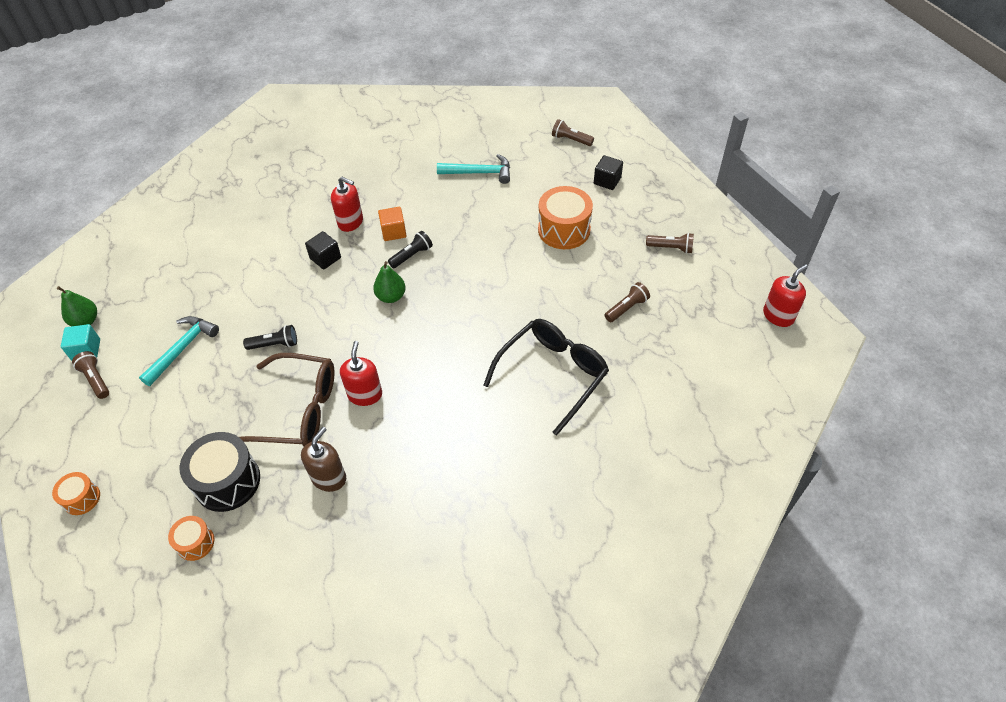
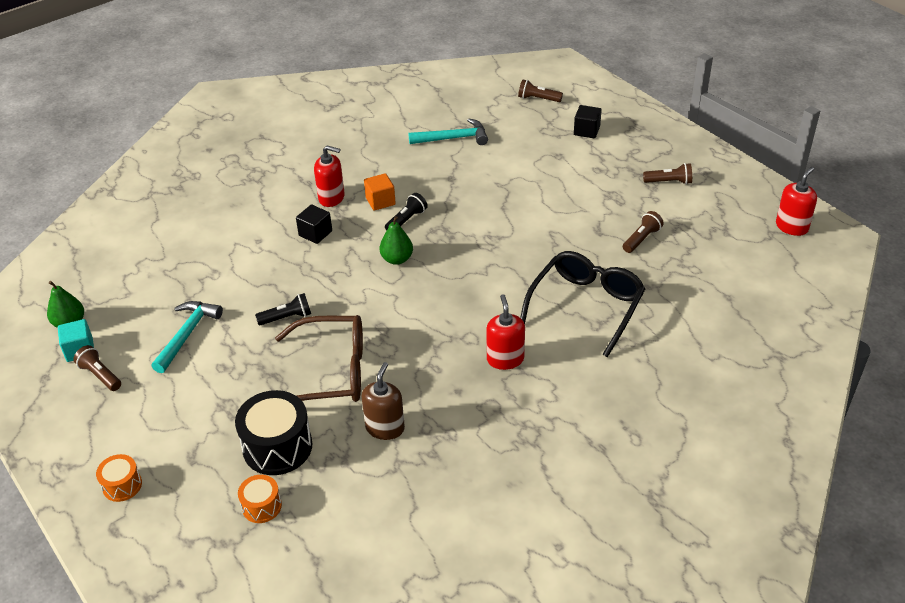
camera: 10 degrees left, 10 degrees down
(365, 394) = (398, 349): red soap dispenser -> red soap dispenser (505, 359)
(564, 230) = (556, 179): orange drum -> none

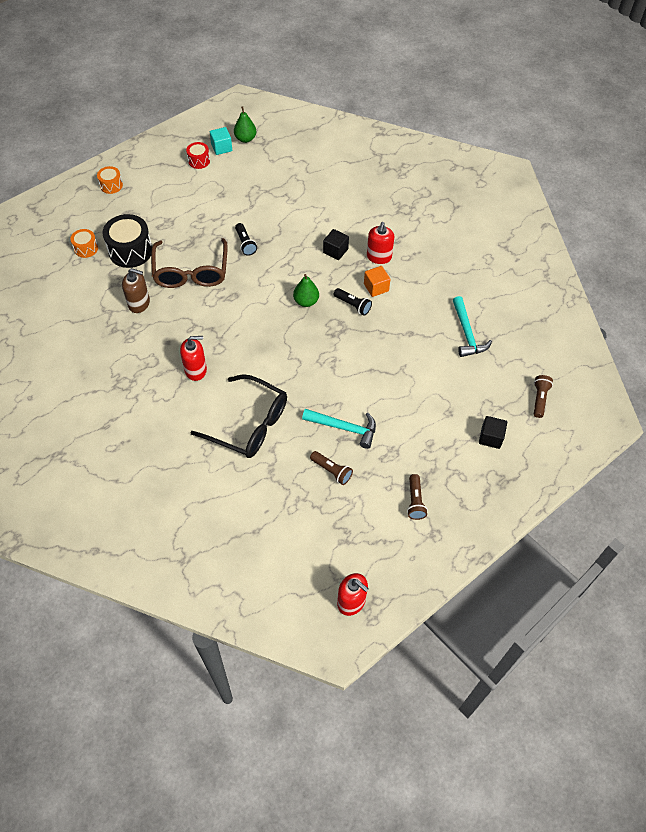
camera: 85 degrees right, 15 degrees up
(100, 375) = (199, 161): brown flashlight -> red drum
(187, 334) = (232, 195): turquoise hammer -> turquoise hammer (344, 428)

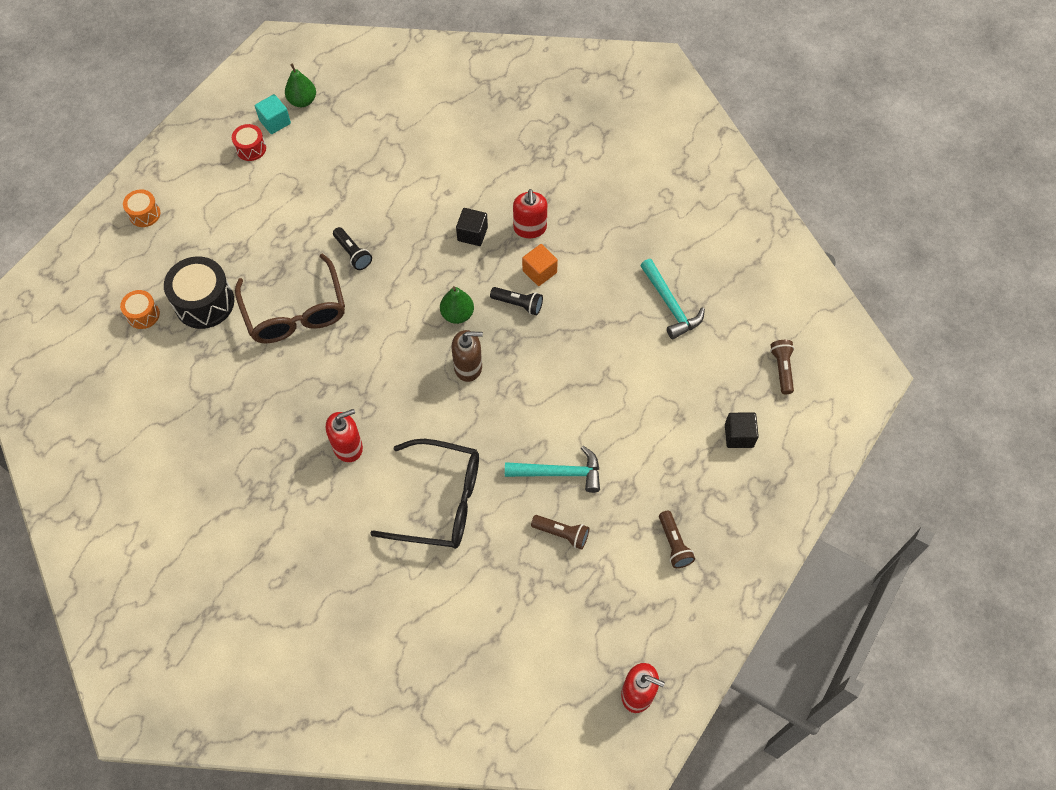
camera: 15 degrees left, 5 degrees up
(139, 303) = (242, 374): brown soap dispenser -> brown soap dispenser (468, 367)

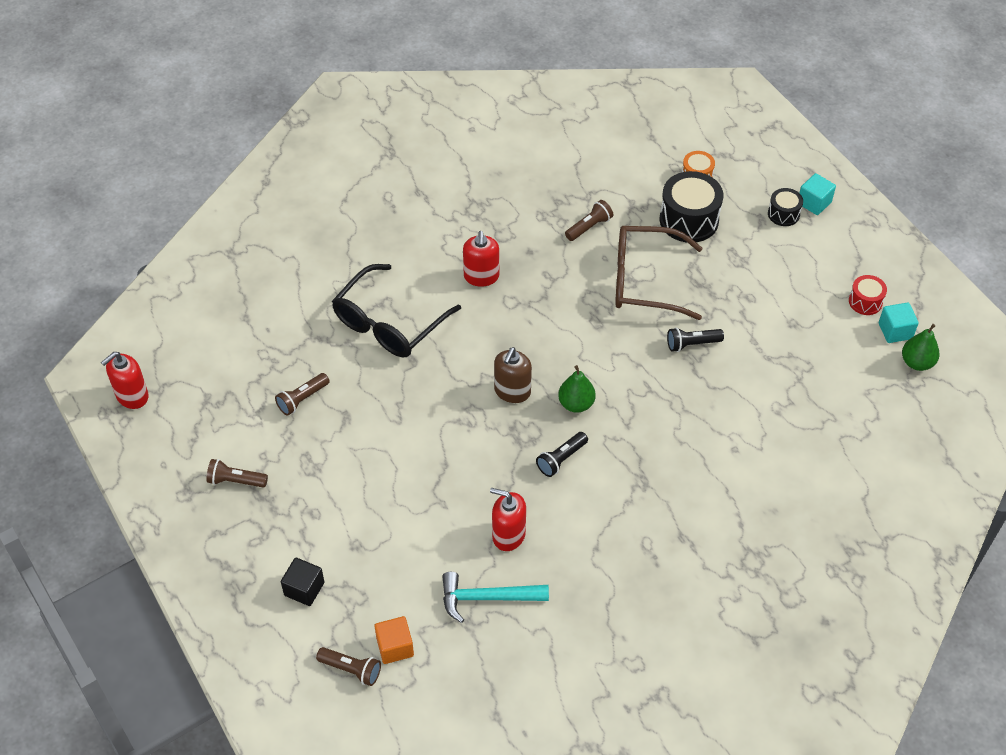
camera: 115 degrees right, 10 degrees down
(144, 214) = (814, 203): orange drum -> turquoise cube
(168, 232) = (783, 214): none -> black drum
(246, 380) = (589, 227): none -> brown flashlight
(472, 234) = (668, 452): black cube -> none
(530, 228) = (651, 507): red soap dispenser -> red soap dispenser (508, 535)
(539, 272) = (591, 493): orange cube -> orange cube (395, 647)
(560, 473) = (360, 421): turquoise hammer -> none

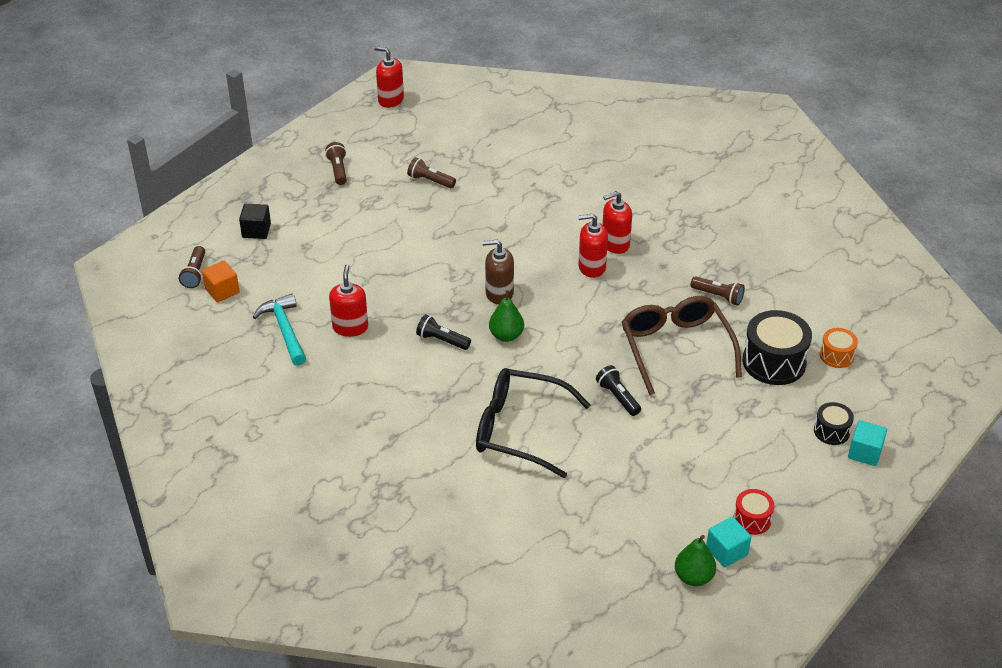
camera: 70 degrees right, 10 degrees down
(389, 323) = (532, 205): black glasses -> black glasses (519, 429)
(507, 306) = (591, 267): none -> red soap dispenser

